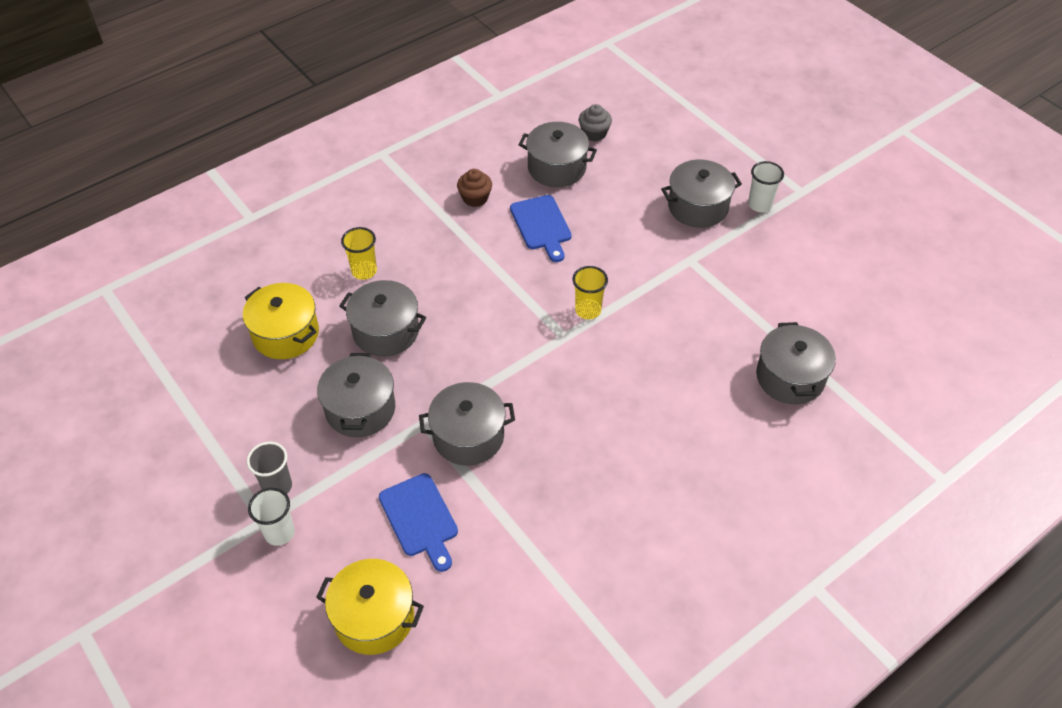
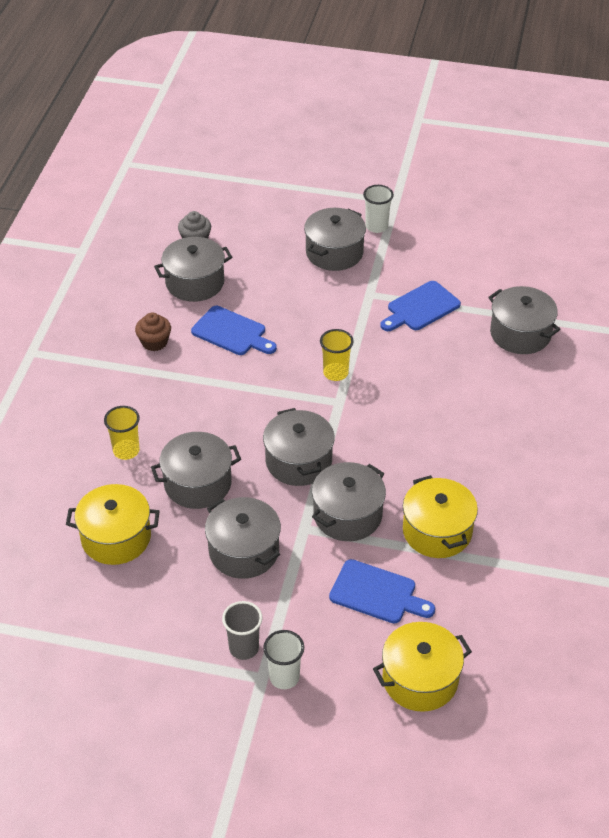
camera: 40 degrees left, 5 degrees down
(479, 365) = (298, 461): none -> grey pot
(524, 502) = (437, 531): none -> yellow pot
(722, 298) = (421, 308): none -> blue cutting board

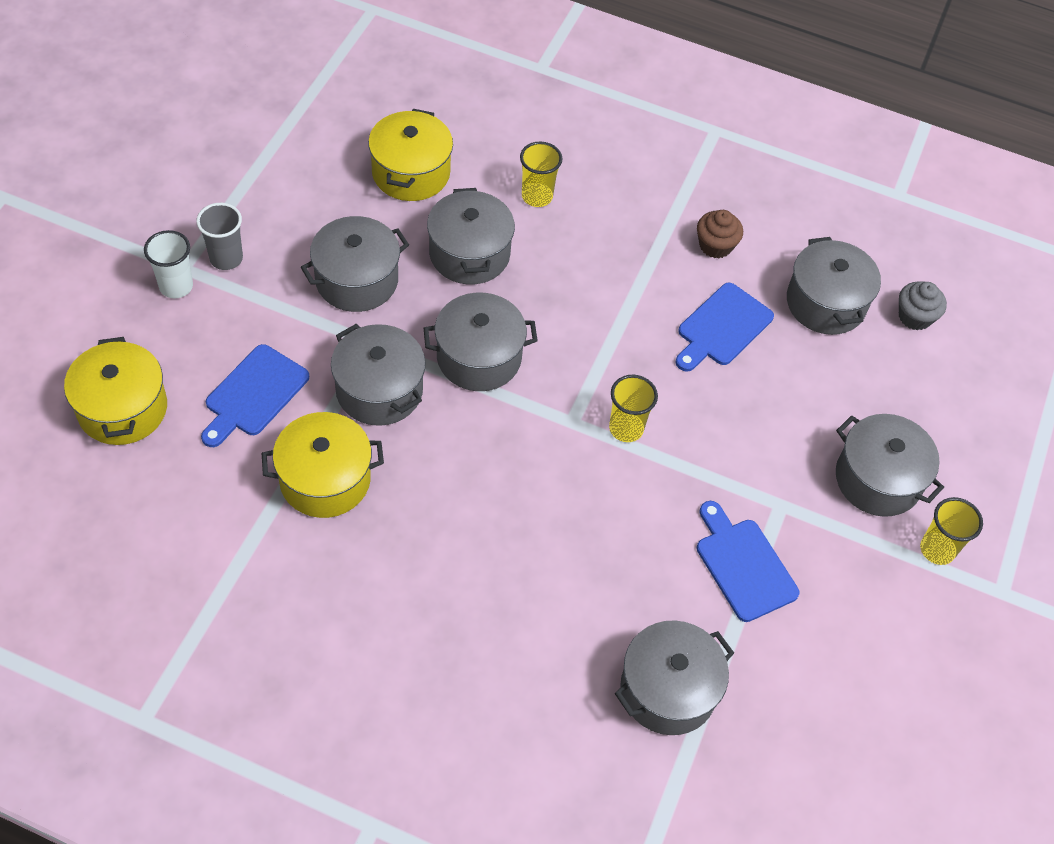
camera: 95 degrees right, 10 degrees up
(376, 226) = (937, 549): white cup -> yellow cup

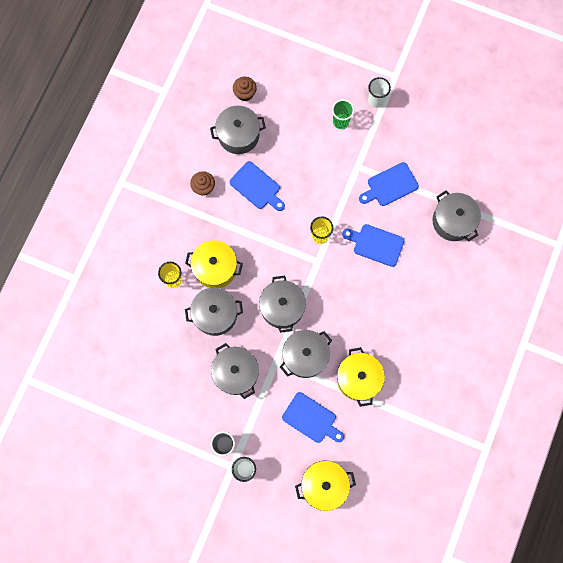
camera: 85 degrees left, 20 degrees up
(411, 173) = (159, 348): yellow pot -> yellow pot (215, 268)
(610, 529) = (376, 244): none -> blue cutting board
(877, 479) = (341, 122): grey pot -> green cup
(915, 317) = (245, 93): grey cupcake -> brown cupcake
(937, 549) = (376, 100): yellow cup -> white cup

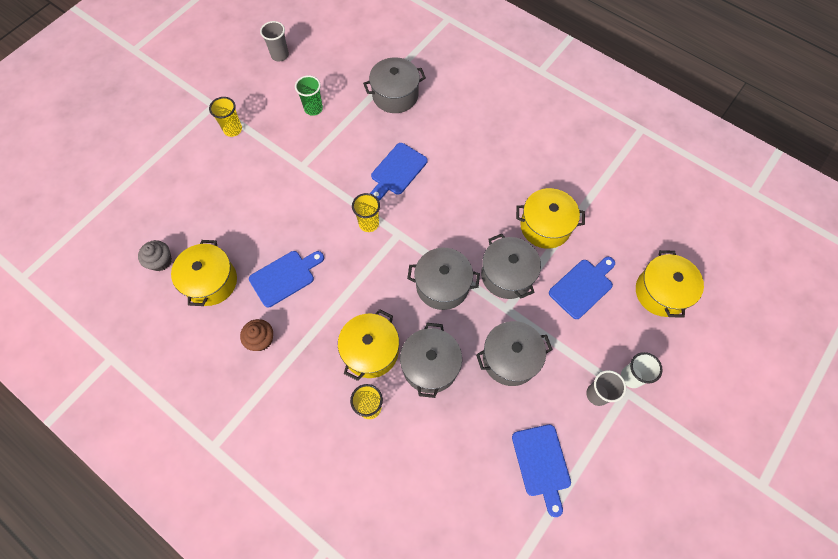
camera: 75 degrees left, 10 degrees down
(238, 135) = (211, 281): grey pot -> yellow pot
(245, 93) = (160, 261): brown cupcake -> grey cupcake
(341, 122) = (242, 169): green cup -> green cup (313, 108)
(376, 100) = (233, 129): white cup -> yellow cup
(390, 185) = (335, 141): blue cutting board -> blue cutting board (541, 464)
(464, 110) = (280, 55): none -> grey cup

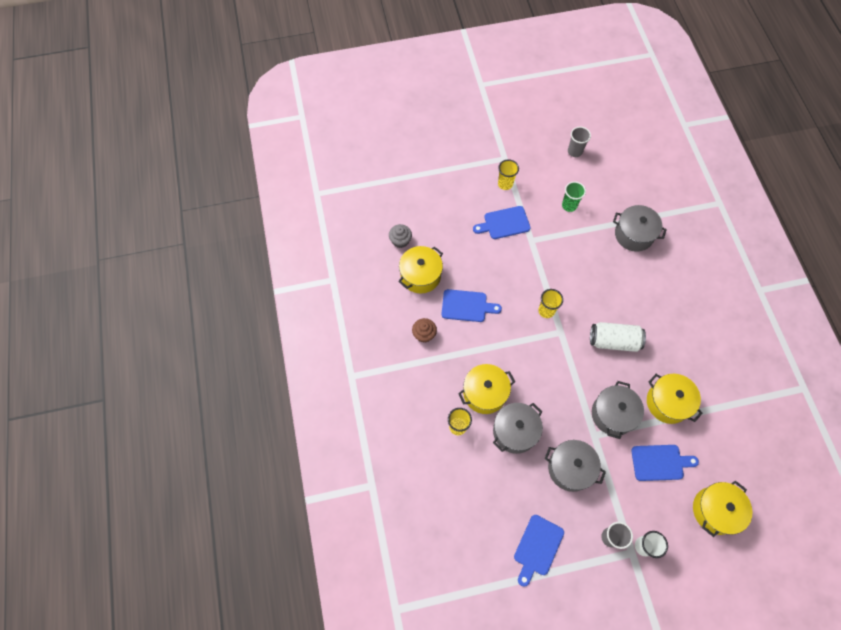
camera: 40 degrees right, 0 degrees up
(397, 171) = (593, 289): blue cutting board -> blue cutting board (504, 223)
(442, 285) = (563, 387): grey pot -> none
(454, 206) = (614, 341): none -> white can

